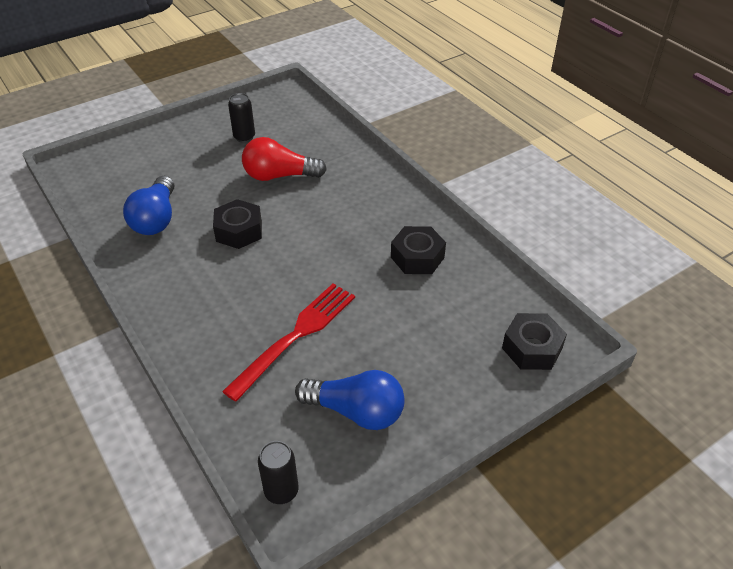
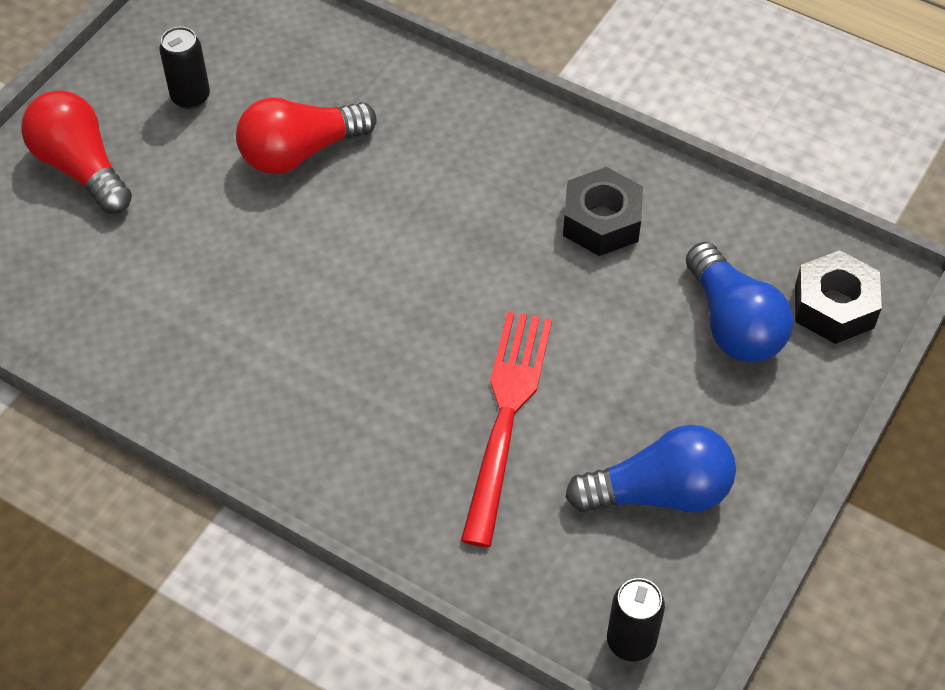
camera: 25 degrees left, 10 degrees up
(156, 219) = (153, 304): blue light bulb -> blue light bulb (733, 324)
(170, 151) = (81, 167): none -> red light bulb
(239, 231) = (304, 276): black nut -> none

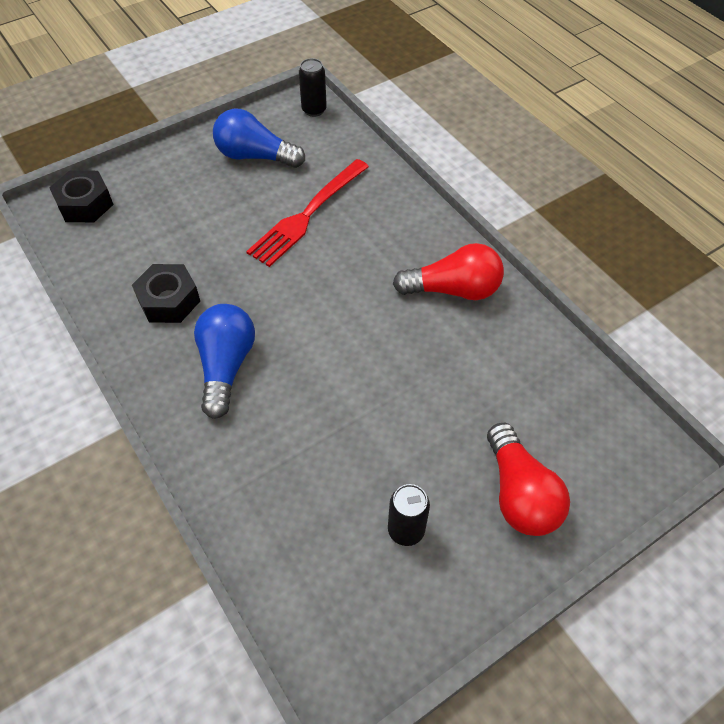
camera: 155 degrees left, 0 degrees up
(300, 152) = (339, 436): red light bulb -> red light bulb (453, 290)
(733, 324) = (147, 215): blue light bulb -> blue light bulb (226, 366)

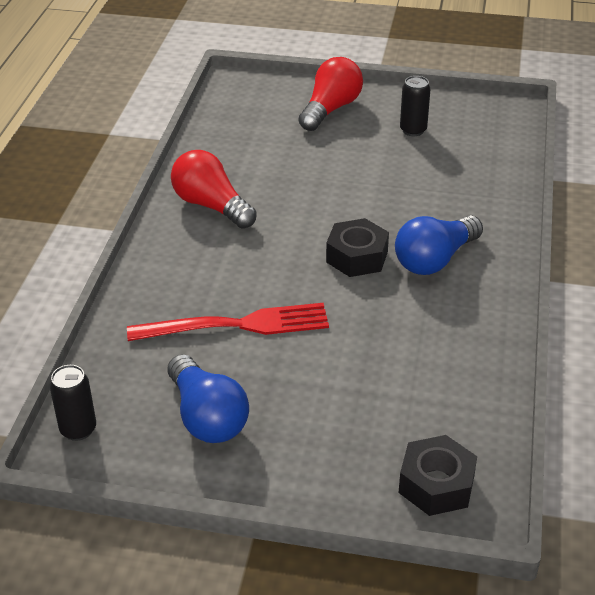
camera: 135 degrees left, 15 degrees down
(169, 300) = (435, 331): black nut -> black nut (357, 257)

